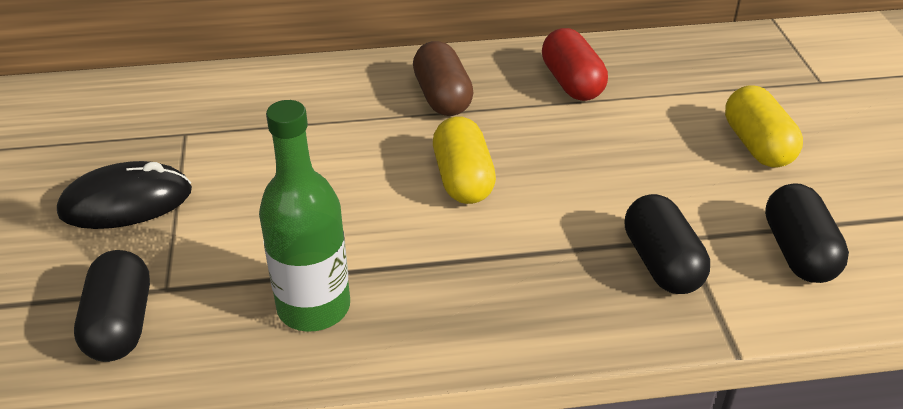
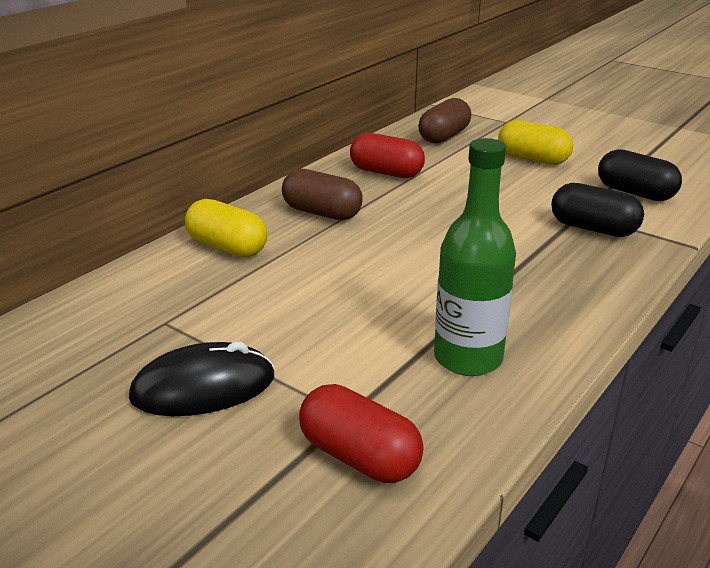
camera: 45 degrees left, 10 degrees down
(120, 324) = (359, 457): black capsule -> red capsule
(126, 202) = (203, 387): black mouse -> black mouse turned 45 degrees clockwise
(463, 179) = (420, 246): yellow capsule -> yellow capsule (227, 247)
(708, 68) = (444, 136): none -> brown capsule

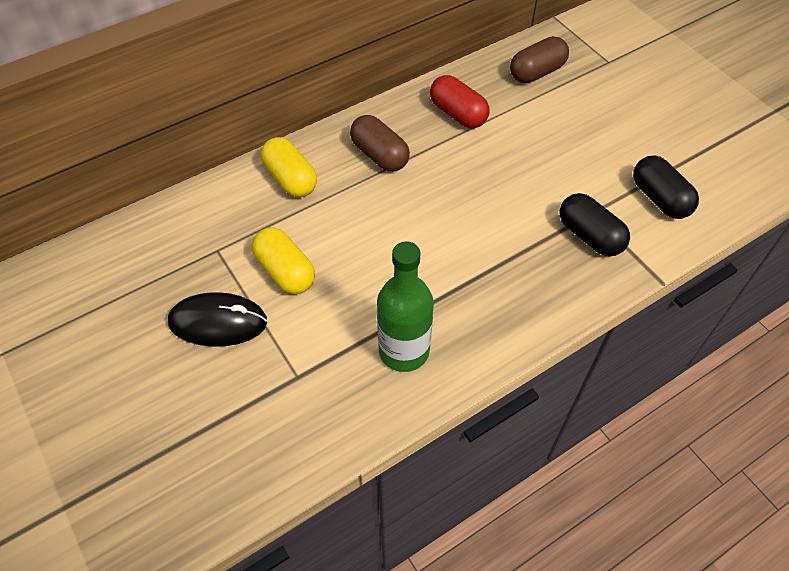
camera: 20 degrees right, 25 degrees up
(359, 457) = (287, 415): red capsule -> none
(532, 159) = (597, 126): yellow capsule -> yellow capsule (285, 271)

